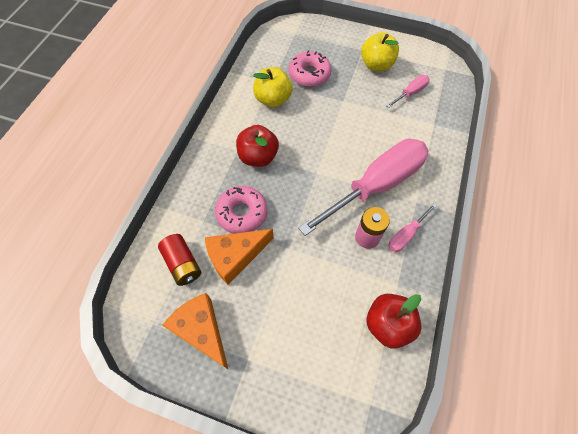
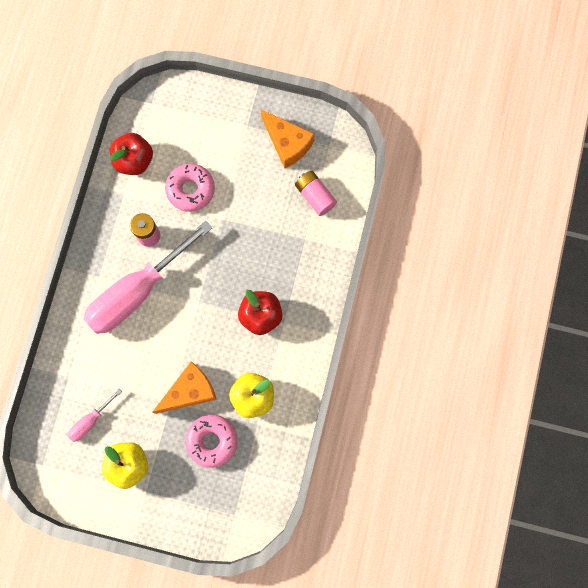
camera: 175 degrees right, 15 degrees up
(183, 264) = (315, 196): red battery -> pink battery
(235, 256) = (269, 207): orange cheese -> orange cheese (190, 391)
(242, 213) = (269, 250): pink donut -> pink donut (190, 189)
(406, 235) = (112, 241): pink screwdriver -> none

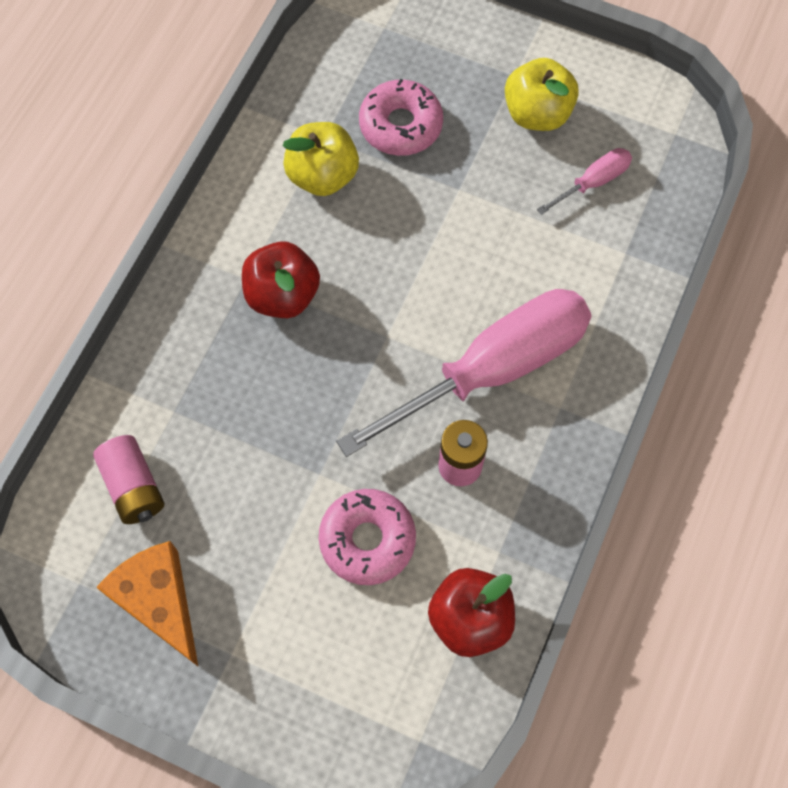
camera: 170 degrees left, 10 degrees down
(190, 391) = (424, 200): orange cheese -> none

